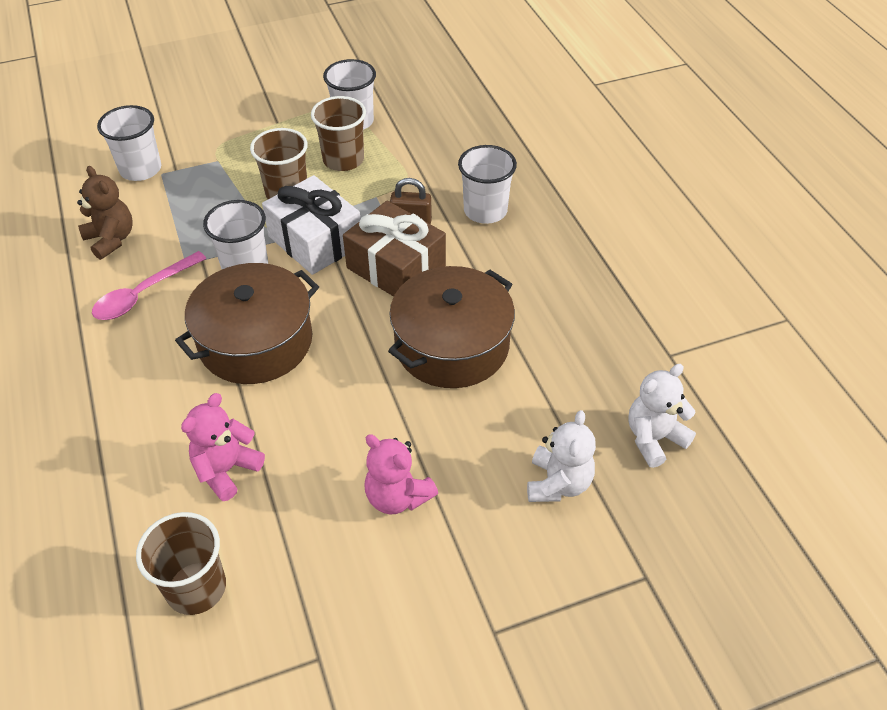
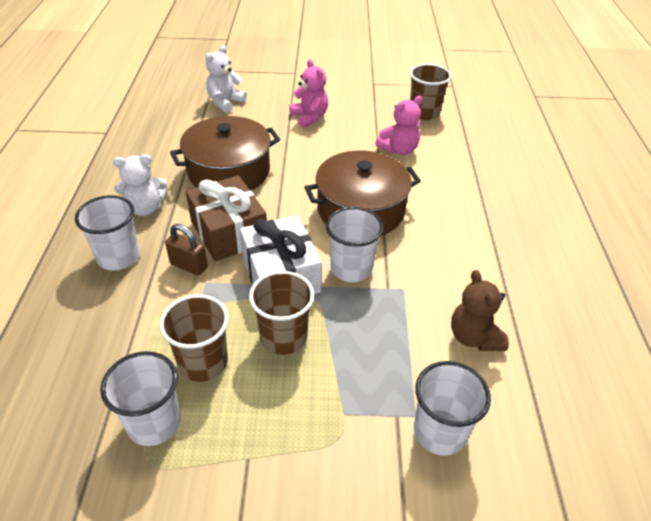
camera: 160 degrees left, 5 degrees down
(143, 294) = (443, 271): pink spoon -> none
(654, 438) = (160, 105): white teddy bear -> white teddy bear (145, 208)

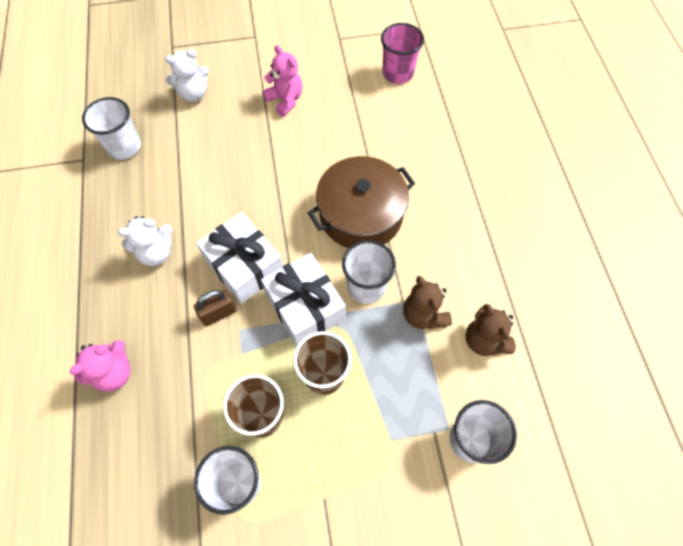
camera: 10 degrees left, 20 degrees up
(118, 257) = (150, 317): white cup -> white cup (124, 147)
(189, 266) = (218, 313): brown padlock -> brown padlock turned 45 degrees counterclockwise
(225, 102) = (193, 94): white teddy bear -> white teddy bear turned 135 degrees counterclockwise
(229, 171) = (223, 189): brown pot -> none
(229, 232) = (244, 266): brown gift -> white gift
(399, 149) = (382, 129): pink teddy bear -> pink teddy bear (114, 372)
(408, 303) = (423, 315): none -> brown teddy bear
(424, 113) = (397, 73): brown cup -> pink cup

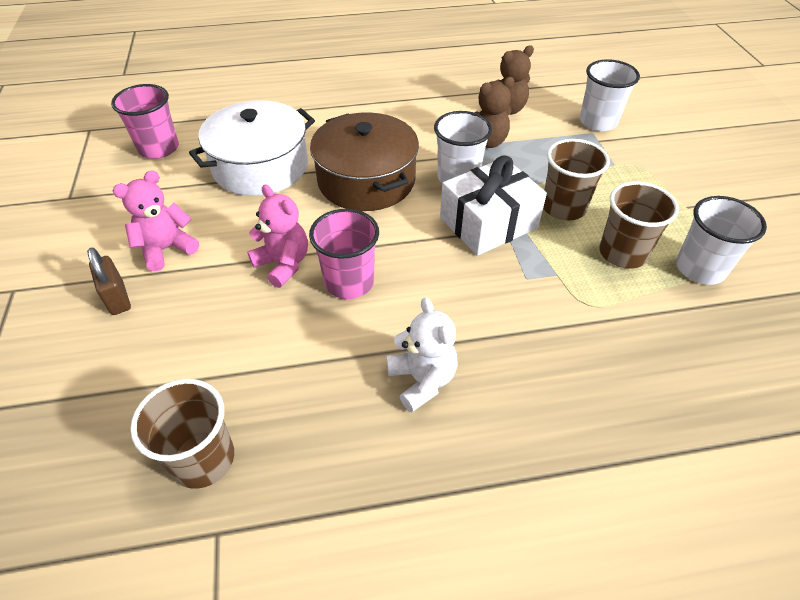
camera: 90 degrees left, 15 degrees down
(114, 372) = (616, 407): pink teddy bear -> pink teddy bear (283, 264)
(124, 147) = (203, 459): white cup -> brown cup
(193, 94) = (110, 363): white teddy bear -> none
(218, 313) = (508, 299): brown padlock -> brown padlock (117, 298)
(244, 266) = (439, 278): white gift -> none
(246, 208) = (349, 282): none -> pink cup
(377, 140) = (260, 166): none -> white pot

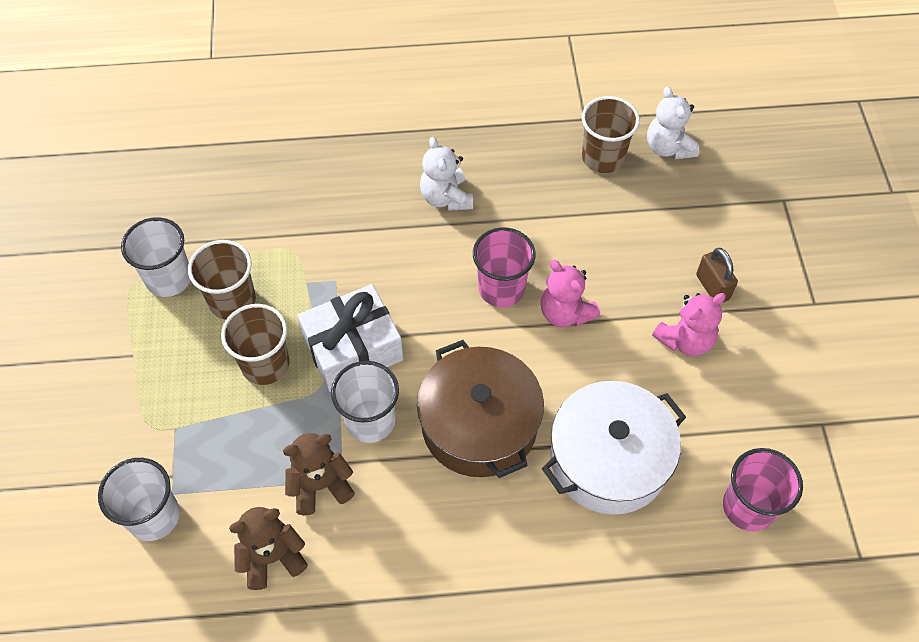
camera: 175 degrees left, 10 degrees up
(99, 485) = (668, 148): none -> white teddy bear

